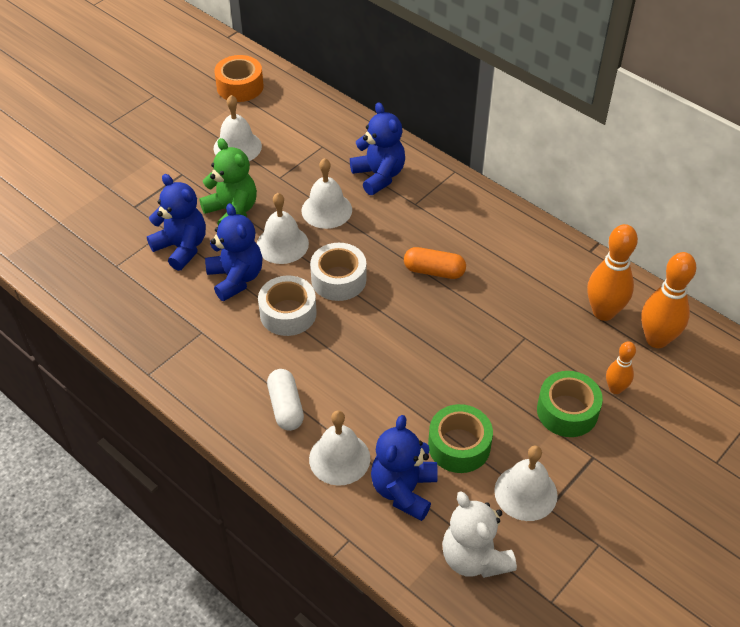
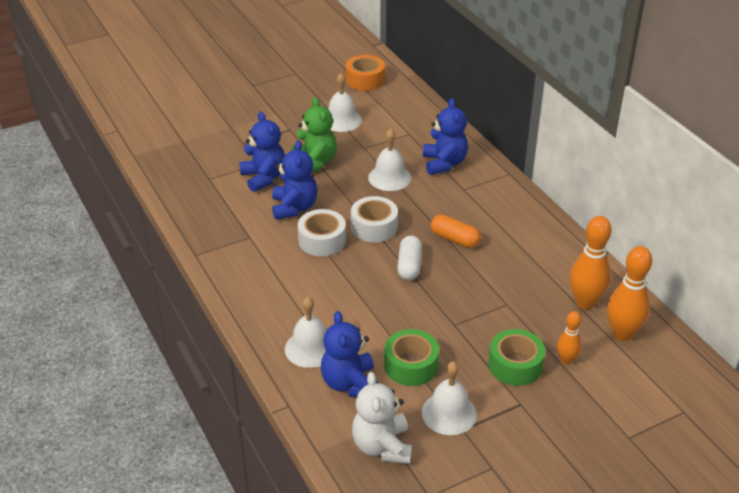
camera: 20 degrees right, 10 degrees down
(282, 244) = (342, 193): white bell -> none
(286, 407) = (287, 303): white capsule -> white capsule (409, 266)
(404, 490) = (350, 384): blue teddy bear -> blue teddy bear turned 45 degrees counterclockwise

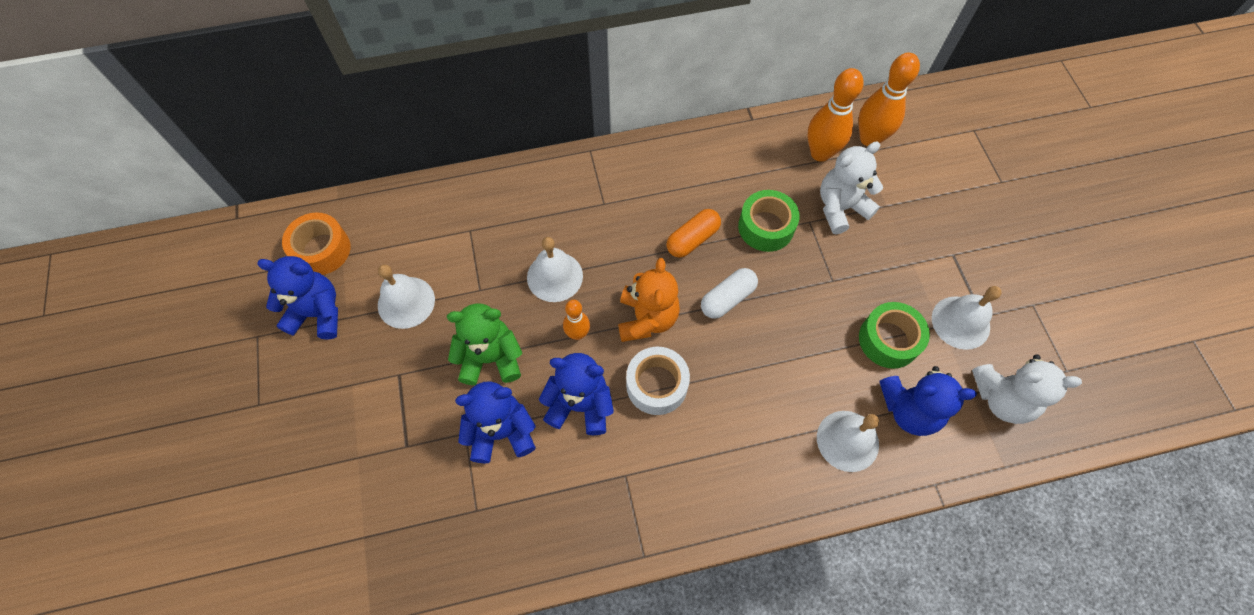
camera: 75 degrees left, 25 degrees up
(374, 227) = (647, 318): white tape -> orange teddy bear
(409, 266) = (727, 298): white capsule -> white capsule turned 60 degrees counterclockwise
(444, 163) = (547, 209): blue teddy bear -> blue teddy bear (318, 313)
(515, 365) = (900, 242): green tape -> green tape (766, 227)
(532, 322) = (840, 208): none -> white teddy bear
(566, 360) = (899, 196): orange bowling pin -> orange bowling pin (577, 334)

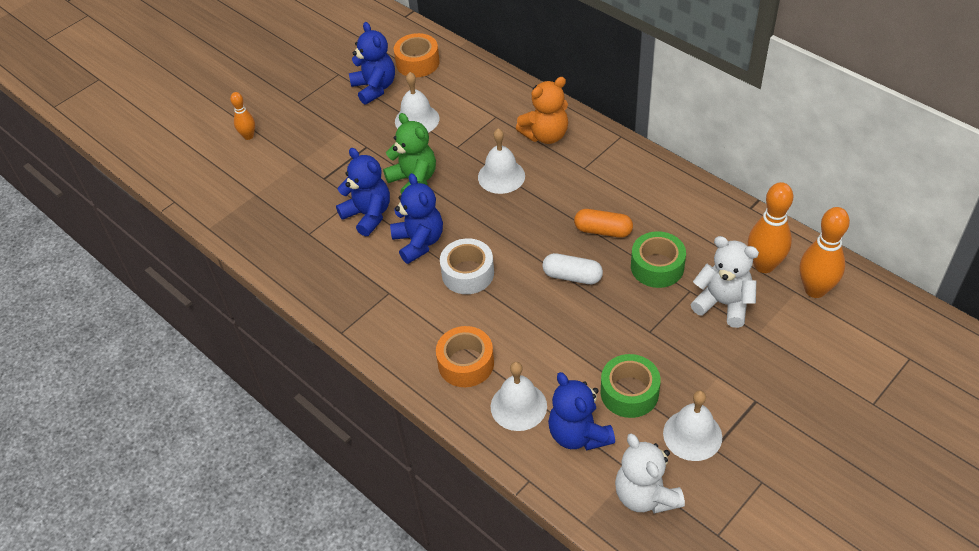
camera: 60 degrees right, 15 degrees down
(577, 334) = (469, 212): orange bowling pin -> orange bowling pin (248, 136)
(647, 318) = (514, 241): orange teddy bear -> orange teddy bear (545, 135)
(767, 456) = (466, 363): none -> orange tape

